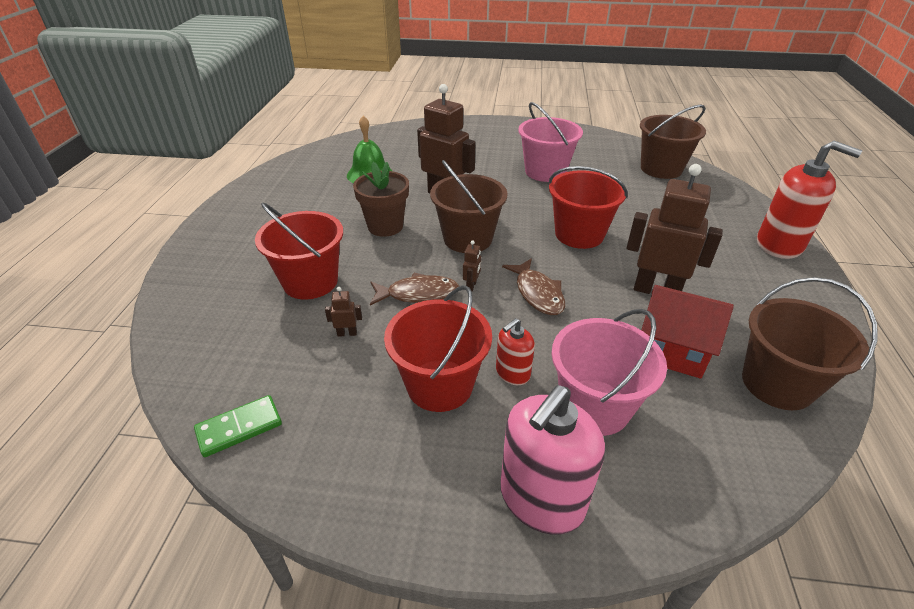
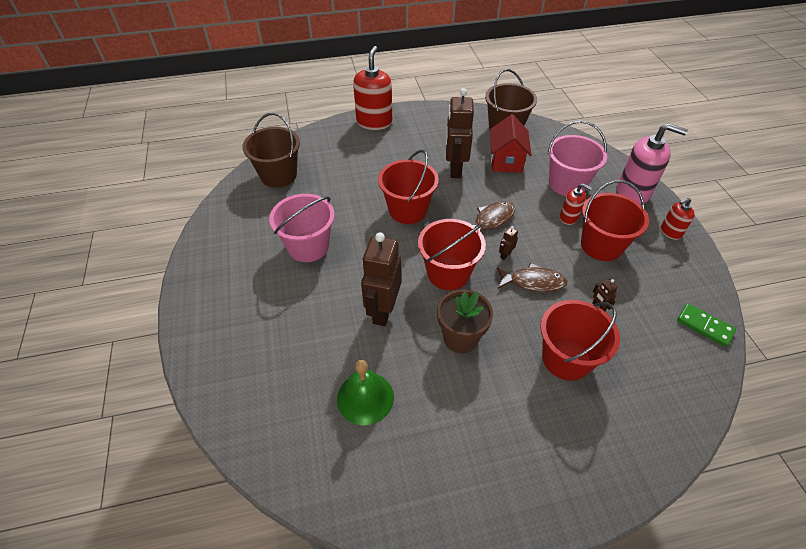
camera: 110 degrees left, 10 degrees up
(418, 294) = (533, 282): brown fish -> brown fish turned 120 degrees clockwise
(419, 503) = (670, 232): none -> red soap dispenser
(468, 239) = (448, 273): brown bucket -> red bucket
(471, 286) = (505, 255): brown robot -> brown robot turned 45 degrees counterclockwise

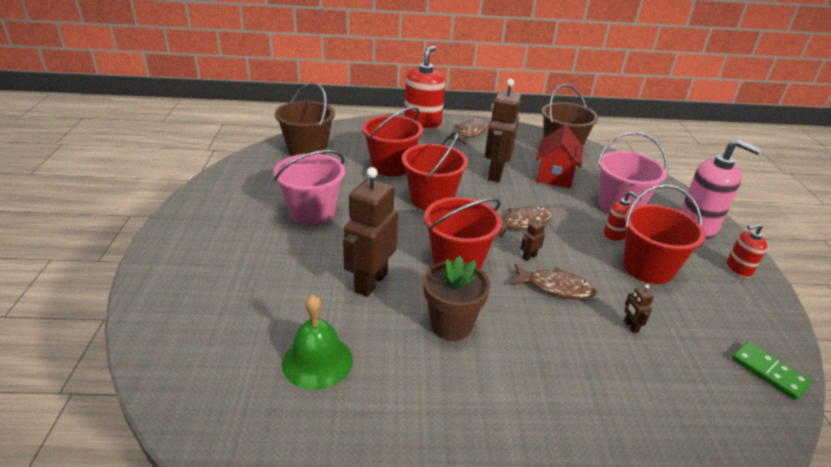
camera: 10 degrees right, 15 degrees down
(420, 124) = (470, 133): none -> brown fish
(566, 358) = (576, 371): red bucket -> red bucket (391, 166)

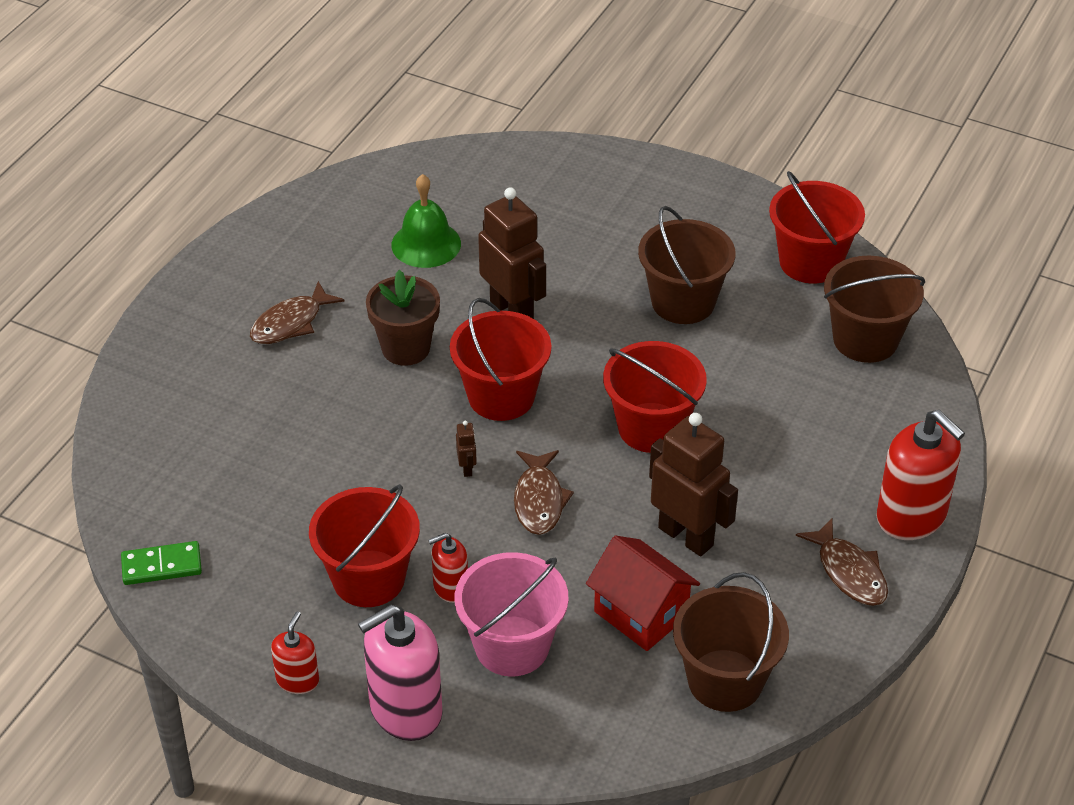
camera: 120 degrees right, 10 degrees up
(312, 212) = (683, 302): pink bucket -> brown bucket
(391, 166) = (771, 419): red bucket -> red bucket (810, 262)
(555, 287) = (399, 462): brown fish -> brown fish (291, 323)
(630, 326) = (299, 492): brown robot -> none

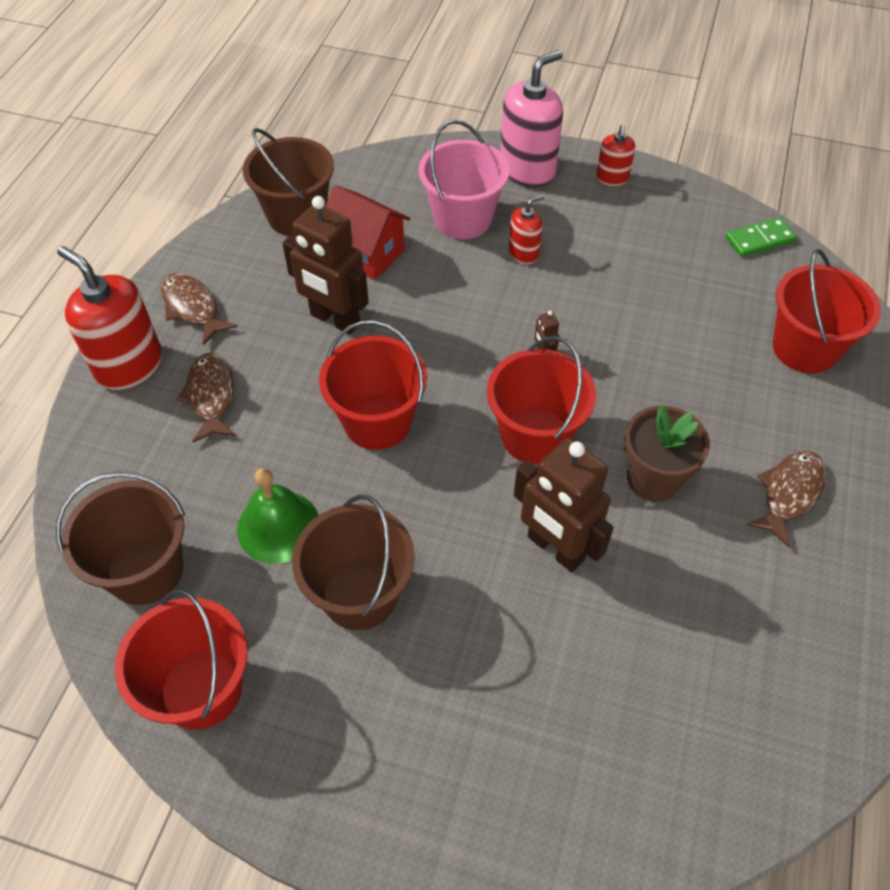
camera: 170 degrees right, 10 degrees up
(368, 578) = (591, 251): red bucket -> red bucket (804, 348)
(426, 244) = (692, 640): green bell -> green bell (278, 526)
(539, 500) = (470, 334): brown fish -> brown fish (211, 396)

